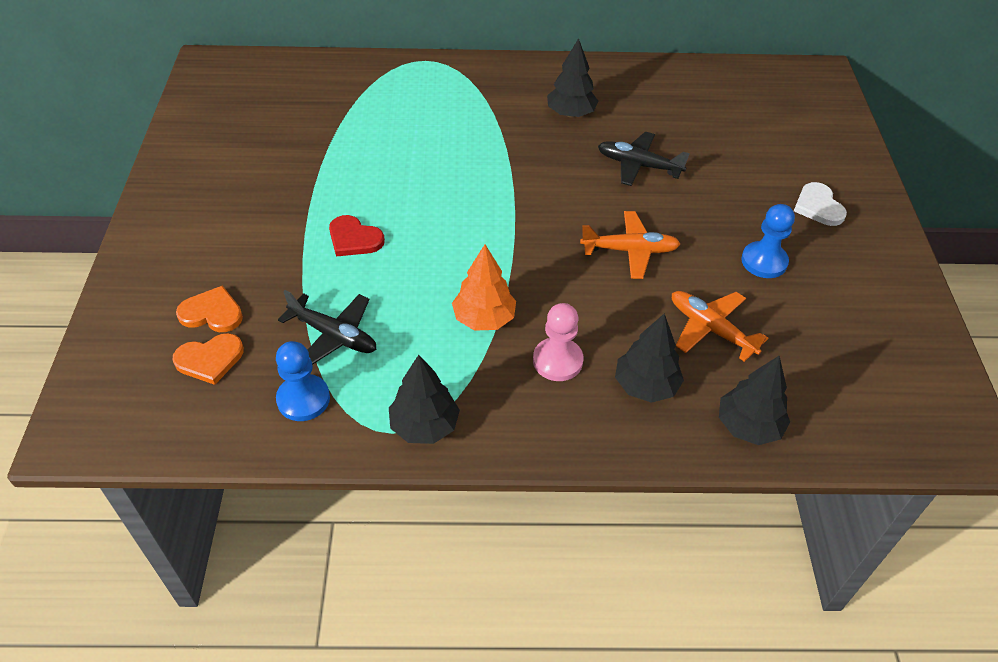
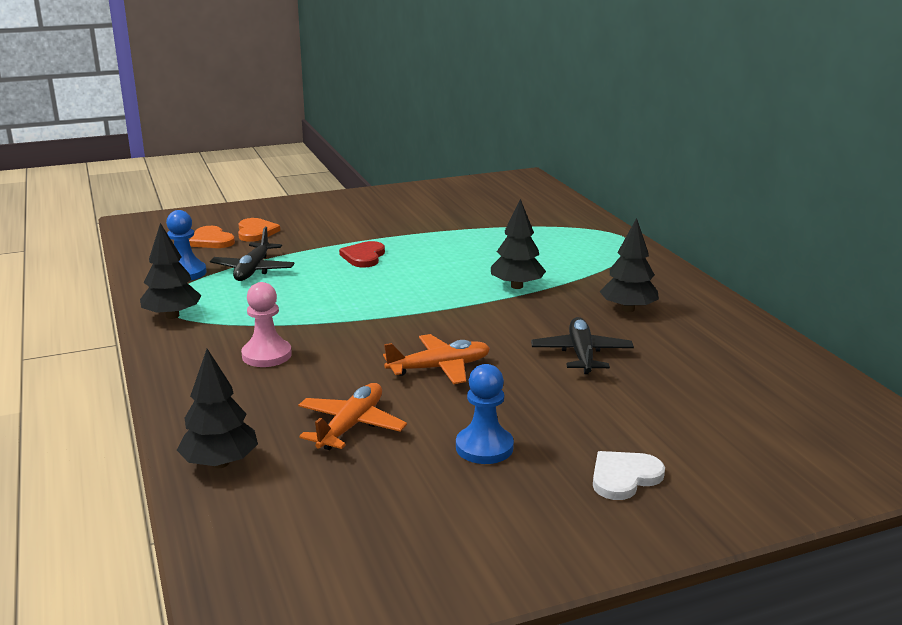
camera: 70 degrees right, 25 degrees down
(484, 319) = (302, 317): orange tree -> none
(630, 250) = (440, 368): orange plane -> orange plane turned 90 degrees counterclockwise
(645, 386) = (253, 400): black tree -> black tree (516, 286)

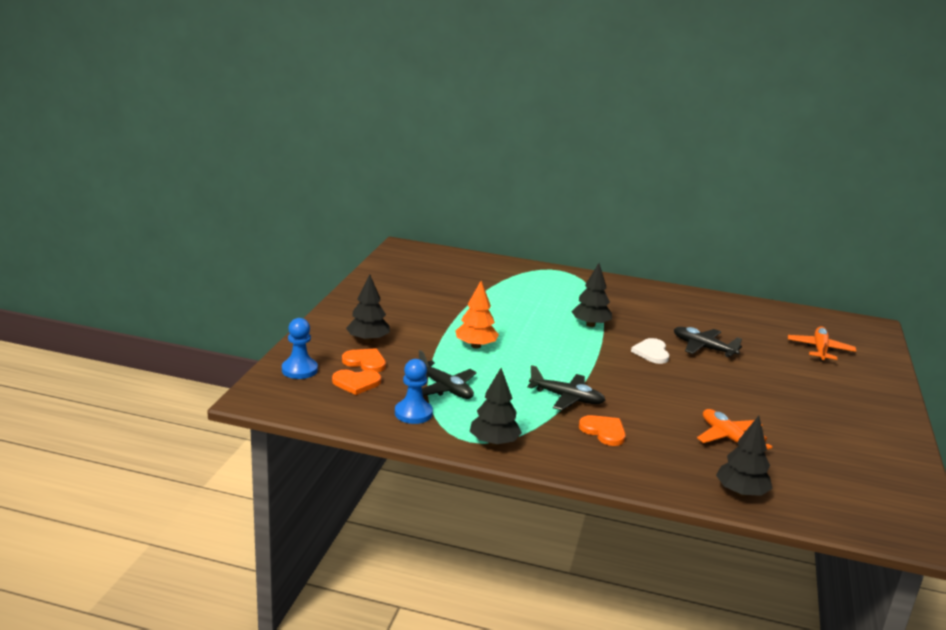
camera: 55 degrees left, 0 degrees up
(266, 355) = (604, 431): pink pawn -> orange heart
(316, 320) = (567, 398): none -> black plane
(364, 256) = (476, 346): red heart -> orange tree
(440, 368) = (680, 388): orange plane -> orange plane (820, 349)
(484, 447) = (786, 413): blue pawn -> blue pawn (299, 370)
(624, 477) = (843, 394): white heart -> white heart (651, 352)
(628, 309) = (659, 313): black tree -> black tree (368, 340)

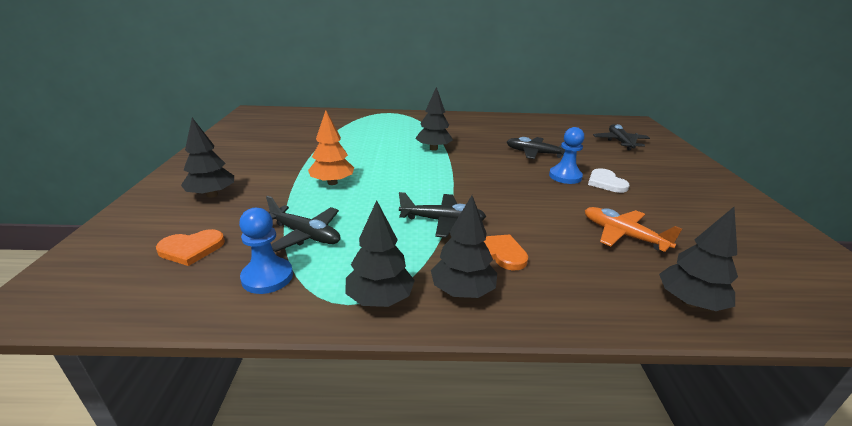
camera: 15 degrees left, 5 degrees up
(299, 370) = (114, 245): blue pawn -> blue pawn (565, 176)
(365, 362) = (206, 220): orange heart -> none
(559, 450) = (462, 291): none -> black tree
(651, 352) = (497, 164): white heart -> white heart (606, 182)
(820, 349) = (620, 142): orange plane -> black plane

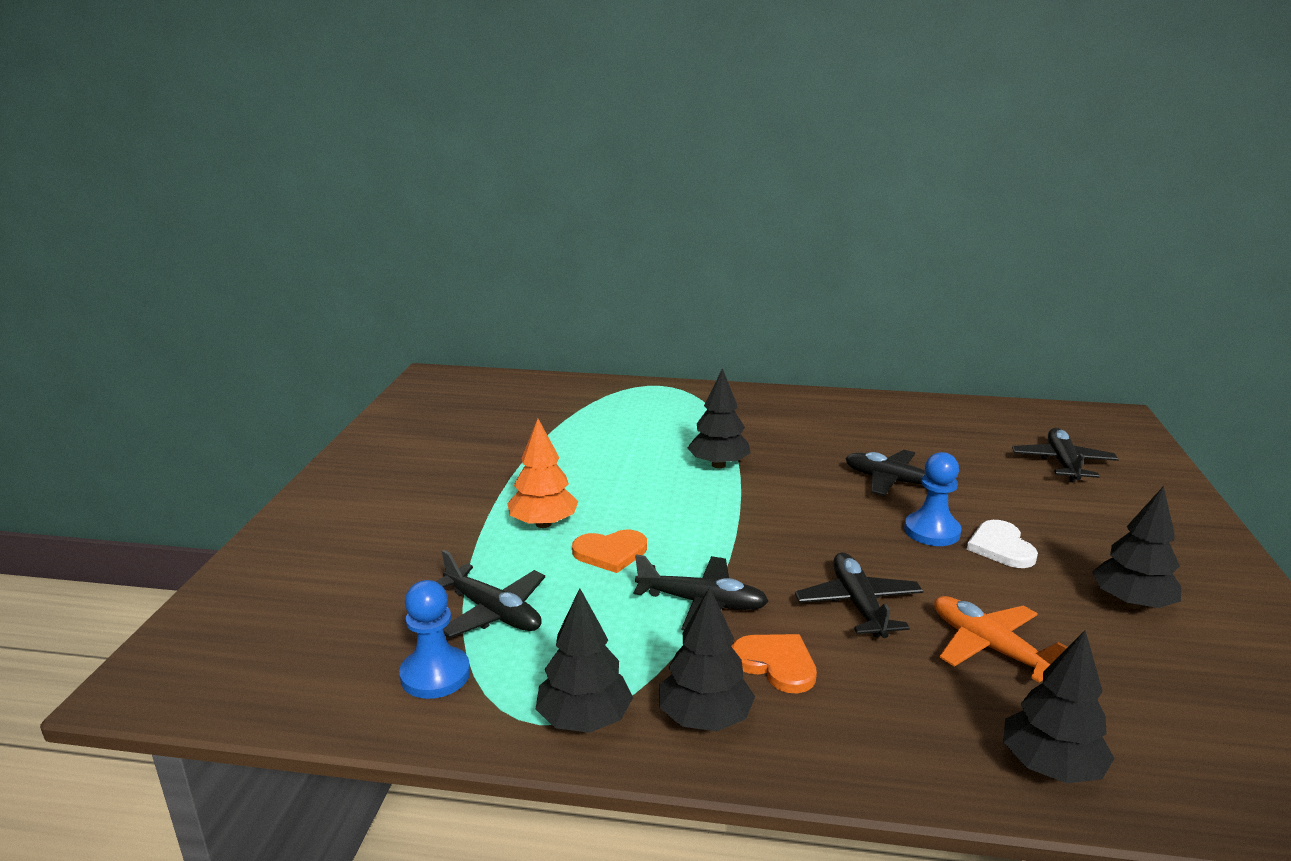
camera: 10 degrees right, 5 degrees down
(191, 249) = (336, 623): orange heart -> orange heart (610, 552)
(212, 195) = (365, 536): black tree -> black tree (1131, 603)
(537, 216) = (858, 604): none -> black plane

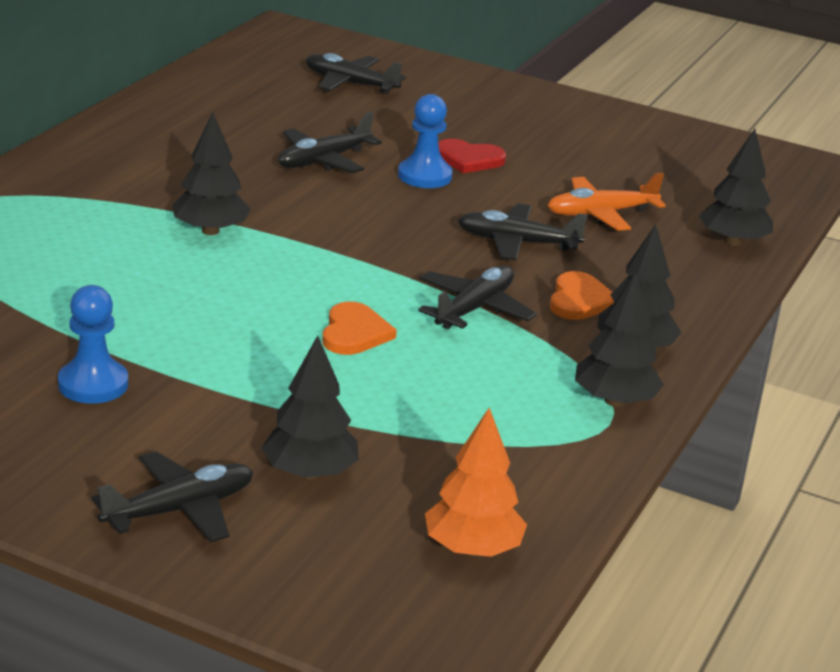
camera: 75 degrees left, 5 degrees up
(435, 675) = (516, 466): blue pawn -> blue pawn (93, 384)
(493, 612) = (427, 418): black plane -> black plane (180, 509)
(543, 524) = (264, 358): orange tree -> orange tree (472, 549)
(776, 664) = (580, 300): orange heart -> orange heart turned 135 degrees clockwise
(1001, 547) = (469, 159): white heart -> red heart
(1131, 603) = (573, 146): black tree -> black tree (309, 473)

